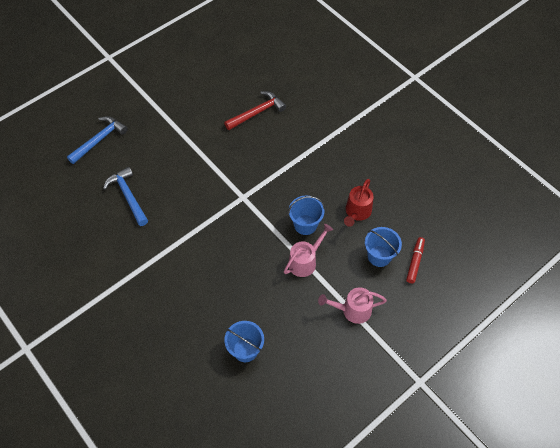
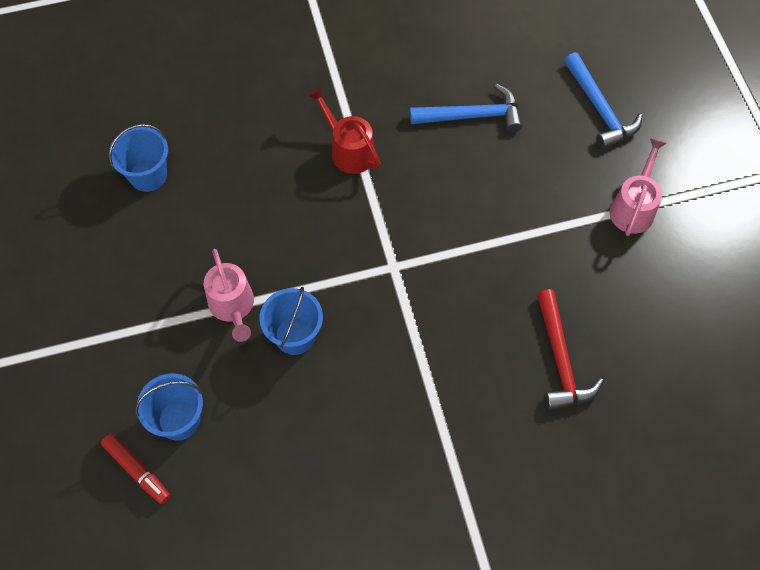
camera: 115 degrees right, 5 degrees up
(352, 310) = (118, 335): pink watering can -> pink watering can (633, 207)
(357, 212) = (274, 427): red watering can -> red watering can (348, 150)

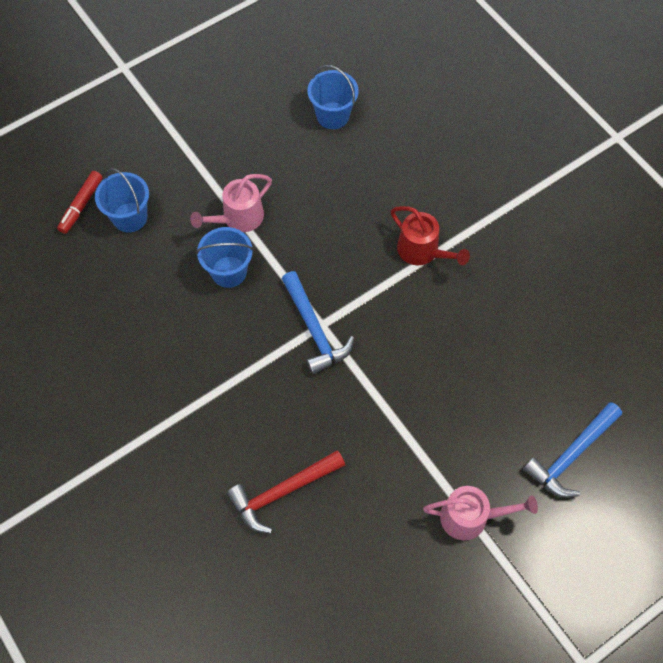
camera: 70 degrees right, 0 degrees up
(348, 150) = (422, 251): red watering can -> red watering can turned 105 degrees clockwise
(472, 116) = (507, 341): blue hammer -> blue hammer (314, 329)

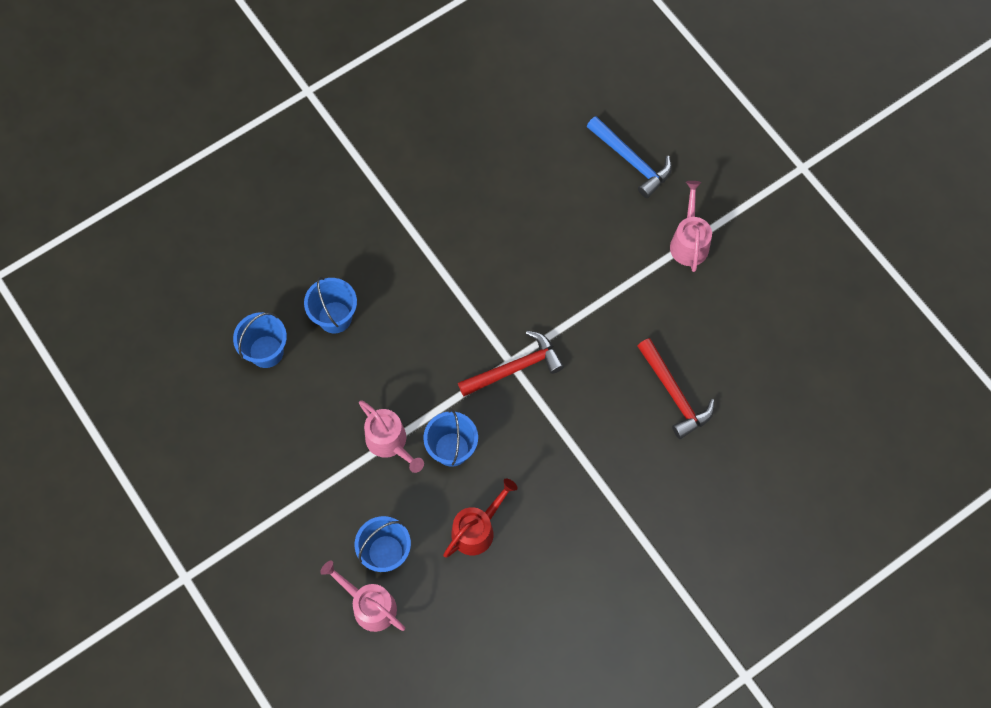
camera: 90 degrees left, 5 degrees up
(81, 205) = (369, 605): red marker -> pink watering can
(314, 329) = (514, 368): blue hammer -> red hammer
(368, 169) = (335, 317): none -> blue bucket
(422, 251) = (431, 270): red watering can -> red watering can (477, 529)

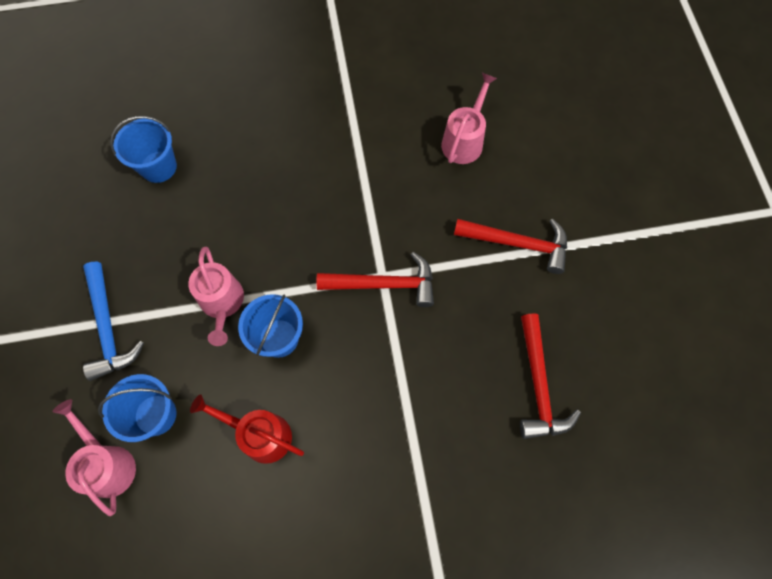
camera: 25 degrees right, 0 degrees up
(335, 317) = (238, 162): blue bucket -> none
(477, 529) = (260, 434): red watering can -> red watering can turned 135 degrees counterclockwise
(607, 286) = (517, 243): none -> red hammer
(631, 160) = (596, 135): blue hammer -> blue hammer (108, 327)
(689, 242) = (622, 235): pink watering can -> pink watering can (464, 140)

